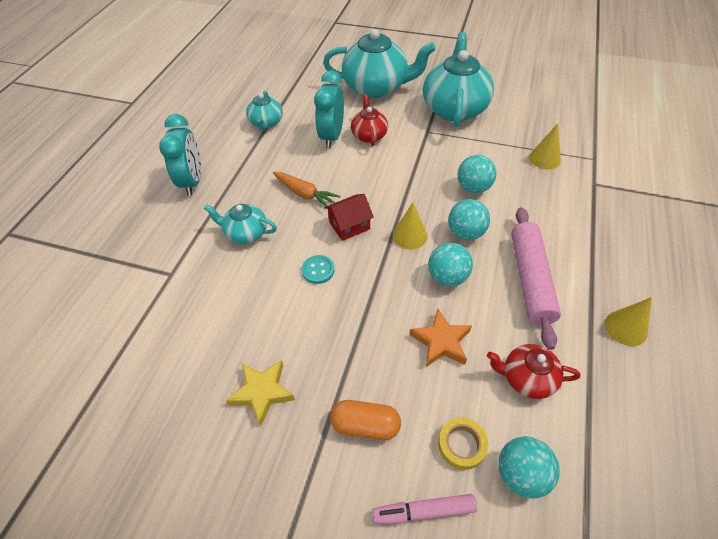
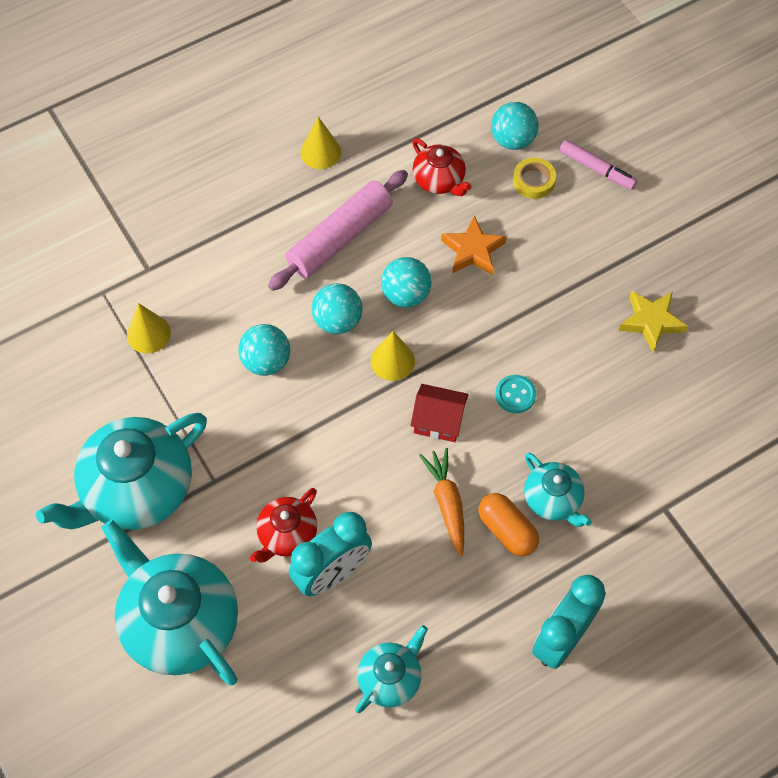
camera: 140 degrees left, 10 degrees up
(365, 425) = (590, 241): orange capsule -> orange capsule (507, 530)

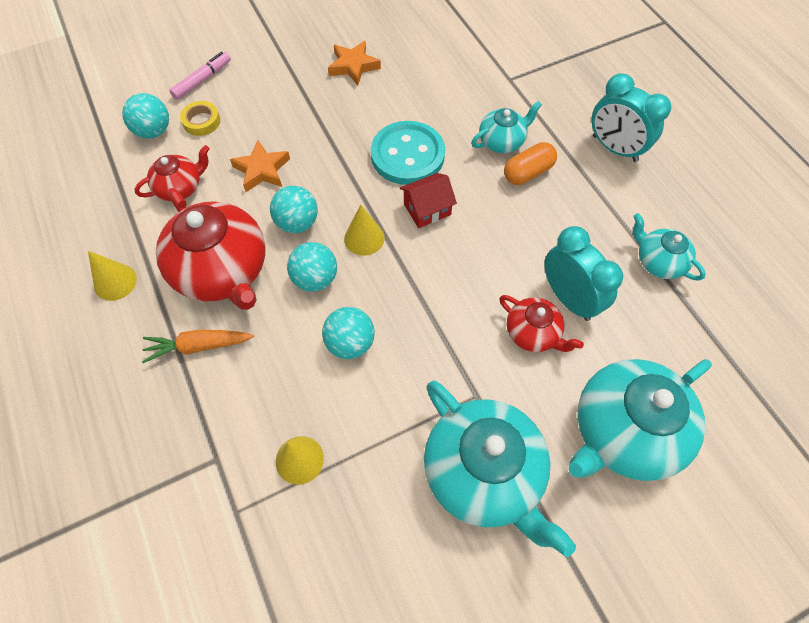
camera: 85 degrees left, 0 degrees up
(340, 238) = (222, 271): pink rolling pin -> red teapot
(438, 421) = (427, 209): red house -> red house turned 45 degrees clockwise
(447, 503) = (504, 210): orange carrot -> orange carrot (199, 346)
(515, 395) = (407, 155): turquoise button -> turquoise button, size x2.19
(651, 322) = (353, 66): yellow star -> orange star

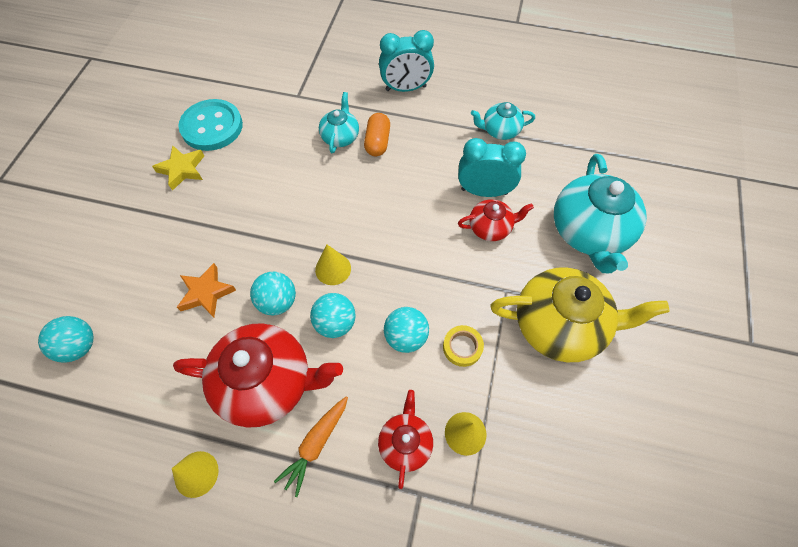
camera: 50 degrees left, 0 degrees up
(180, 187) = (158, 362): red teapot -> red teapot (405, 443)
(201, 121) = (112, 304): yellow tape -> yellow tape (462, 347)
(202, 80) = (72, 275): pink marker -> none
(353, 66) = (182, 169): orange star -> yellow star
(407, 155) = (294, 194): turquoise button -> turquoise button (212, 127)
(427, 209) = (348, 215): red house -> none
(484, 473) = (560, 325): turquoise teapot -> yellow teapot

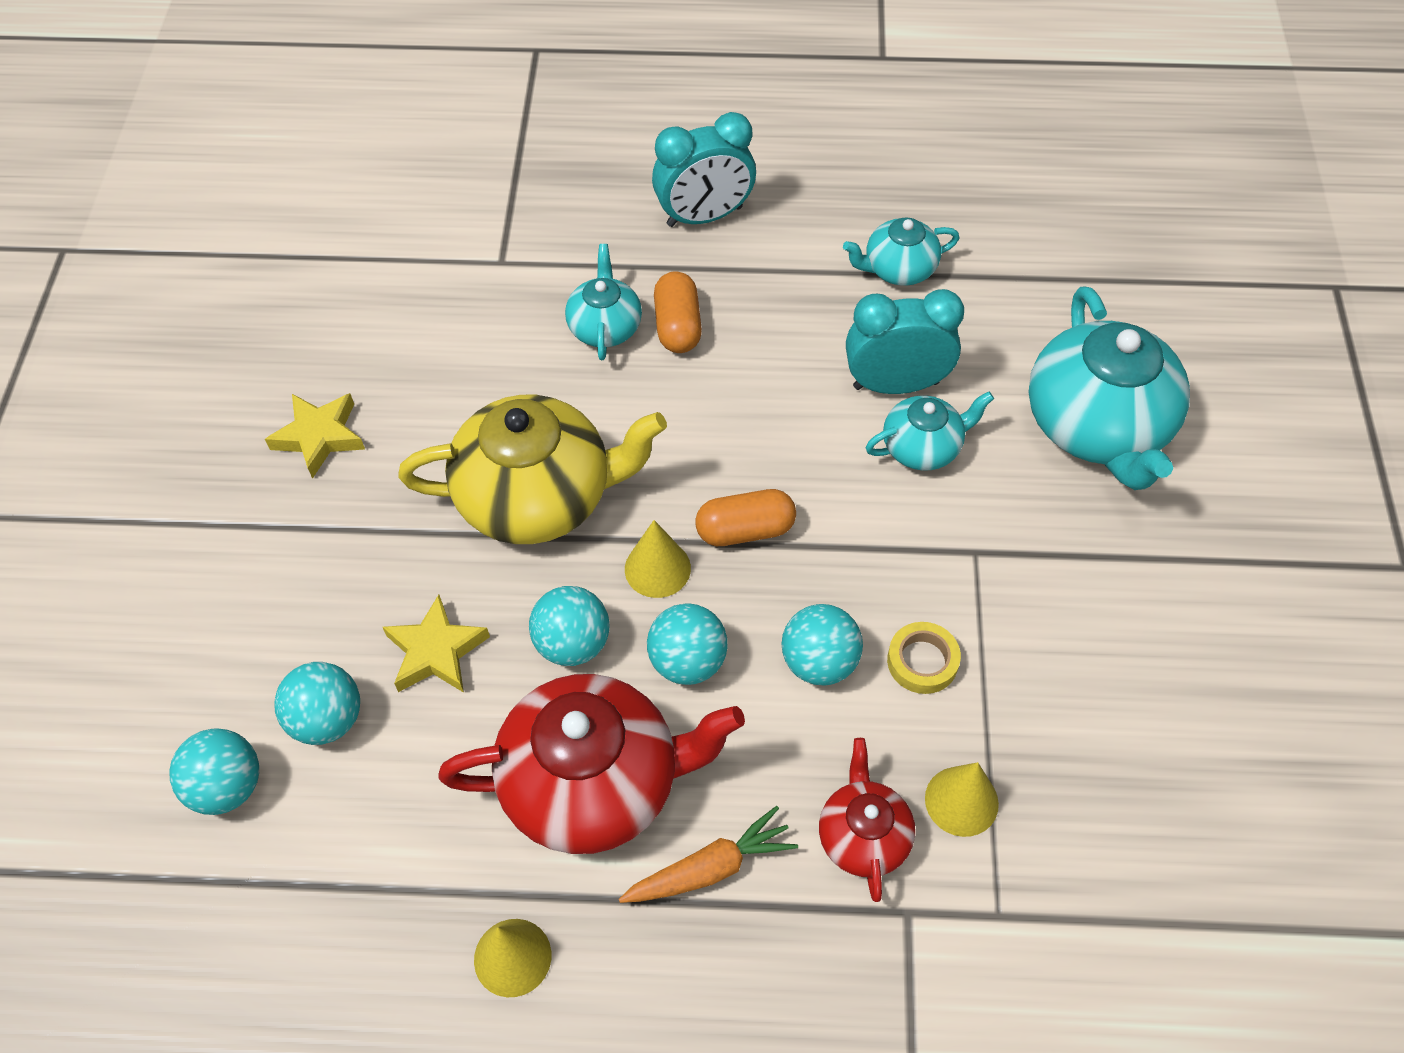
camera: 10 degrees left, 5 degrees down
(140, 319) = (327, 719): none -> turquoise ball
(206, 293) = (436, 651): orange star -> yellow star
(212, 127) = (352, 347): turquoise button -> none
(316, 444) = (710, 868): orange carrot -> orange carrot turned 135 degrees counterclockwise
(384, 256) = (745, 530): none -> orange capsule
(490, 227) = (923, 447): red teapot -> turquoise teapot
(560, 325) = (1081, 594): yellow teapot -> yellow teapot (538, 497)

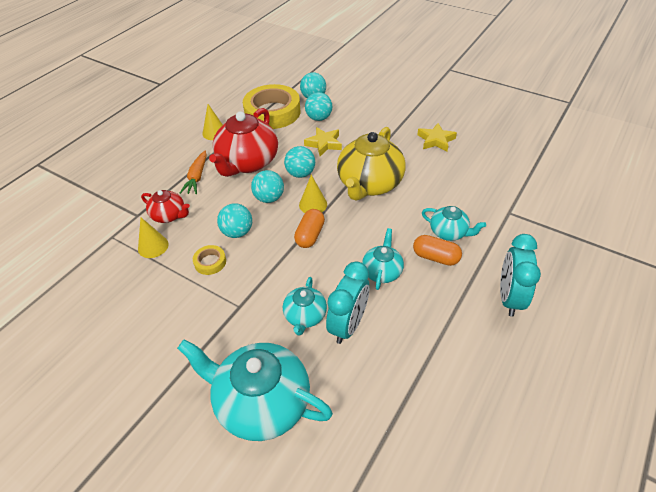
camera: 120 degrees right, 10 degrees down
(347, 857) = (272, 112): none -> yellow tape
(898, 269) = (426, 369): turquoise teapot -> turquoise teapot (382, 271)

